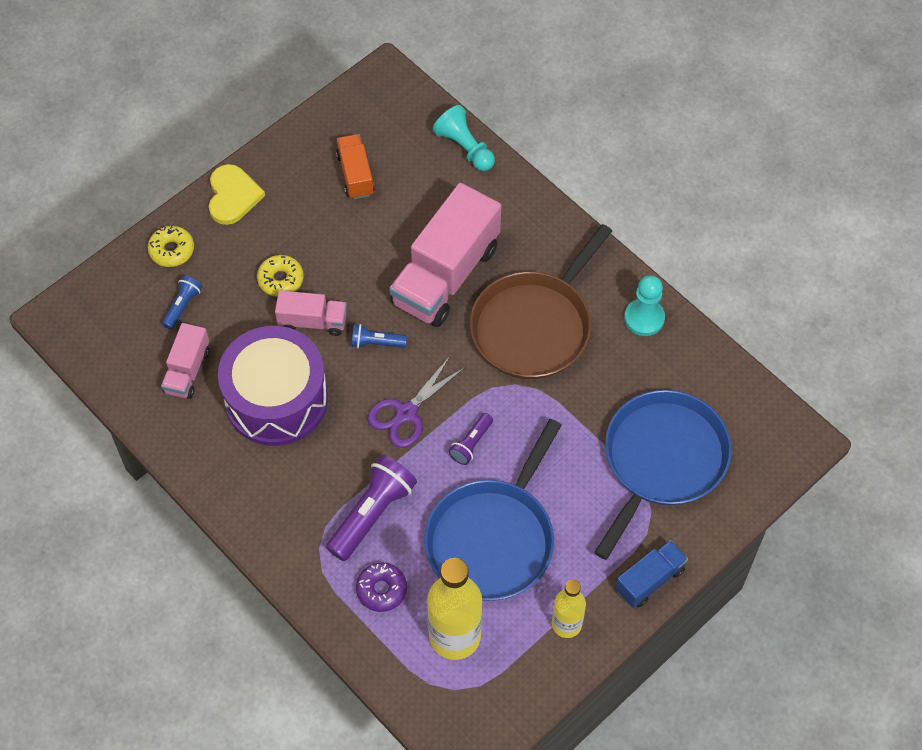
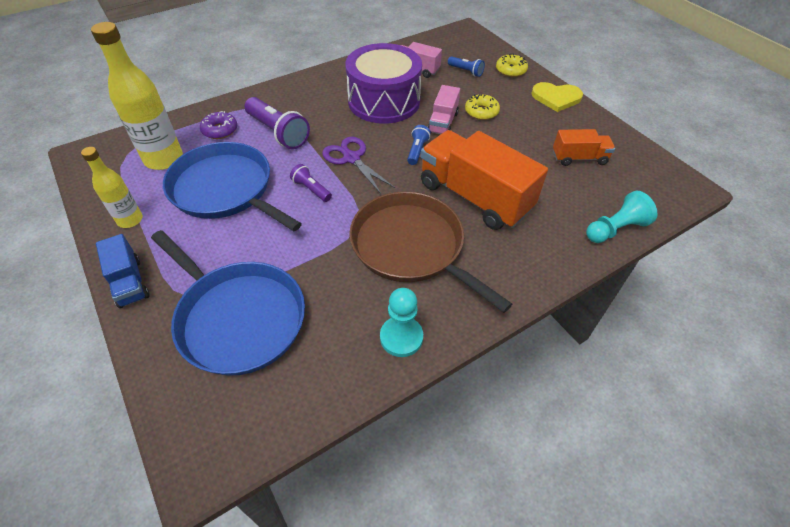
camera: 100 degrees right, 10 degrees down
(446, 275) = (474, 197): pink truck -> orange truck

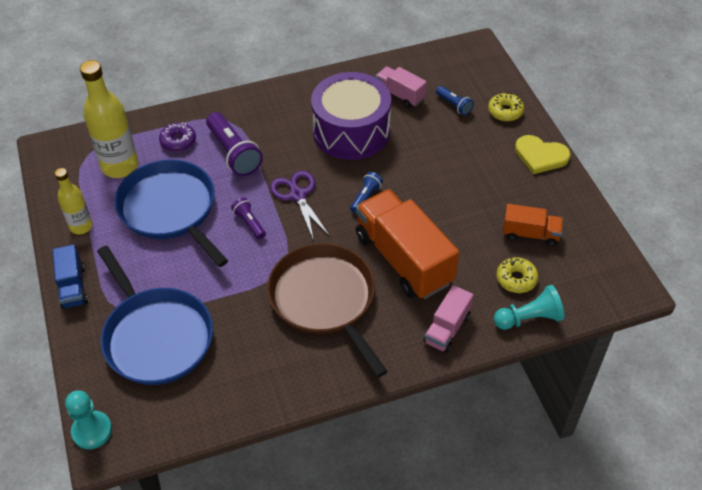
camera: 15 degrees right, 0 degrees up
(401, 337) = (288, 381): turquoise pawn -> turquoise pawn (92, 431)
(443, 122) = (404, 168): pink truck -> pink truck (447, 328)
(481, 112) = (450, 161): yellow donut -> yellow donut (516, 279)

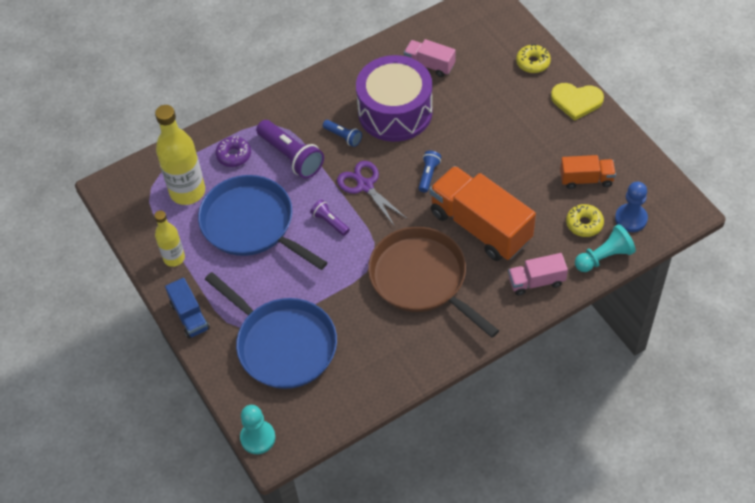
camera: 10 degrees left, 5 degrees up
(447, 328) = (536, 281): pink truck -> pink truck turned 60 degrees clockwise
(454, 105) = (483, 66): blue flashlight -> blue flashlight (343, 137)
(569, 284) = (631, 219): none -> blue pawn

